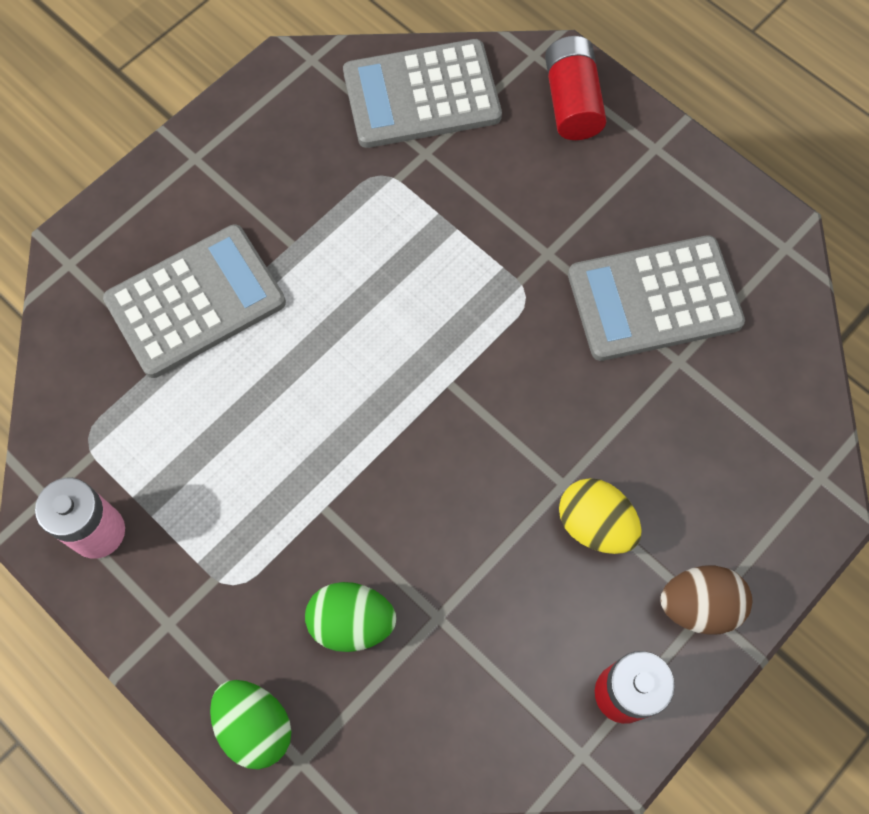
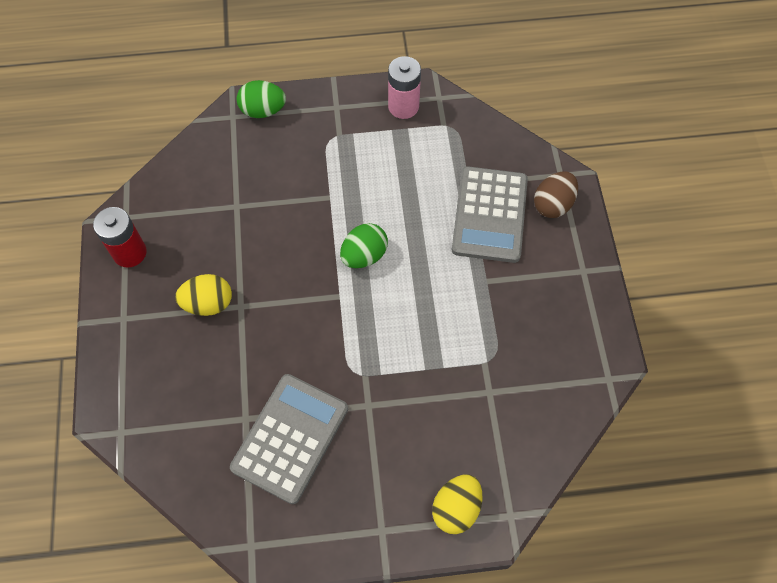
camera: 130 degrees right, 5 degrees down
(352, 622) = (268, 172): green egg -> green egg (364, 255)
(421, 95) = (532, 421): grey calculator -> none
(572, 102) = (456, 508): red battery -> yellow egg
(699, 605) = (128, 316): brown egg -> brown egg (553, 204)

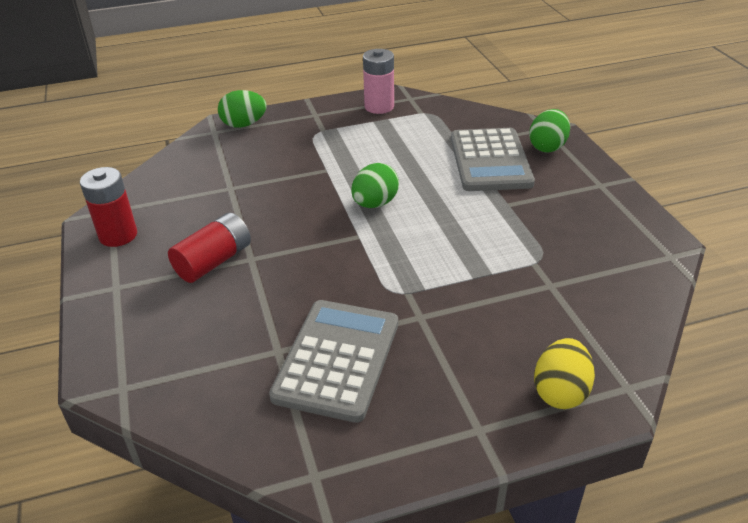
camera: 10 degrees left, 25 degrees down
(208, 303) = (214, 261): yellow egg -> red battery
(553, 204) = (547, 147): brown egg -> green egg

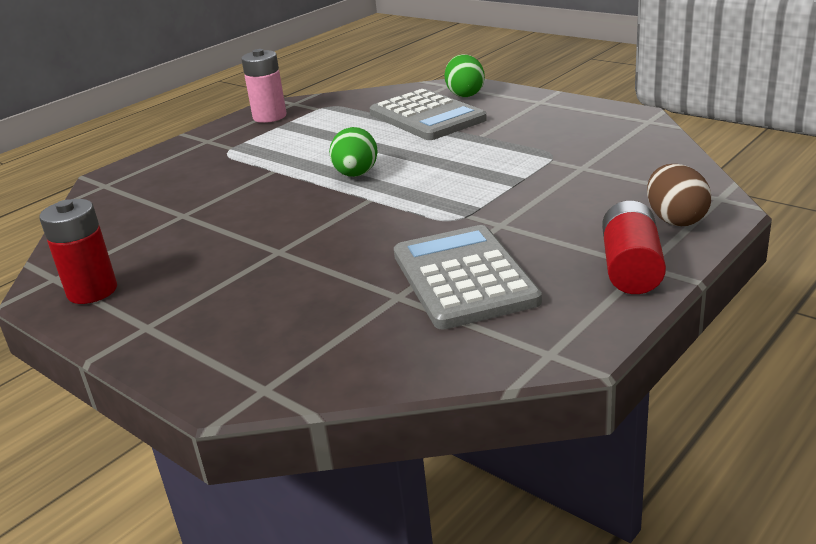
camera: 30 degrees left, 10 degrees down
(214, 261) = (239, 267): red battery -> red battery (631, 268)
(244, 124) = (134, 170): green egg -> none
(560, 391) = (675, 219): yellow egg -> brown egg

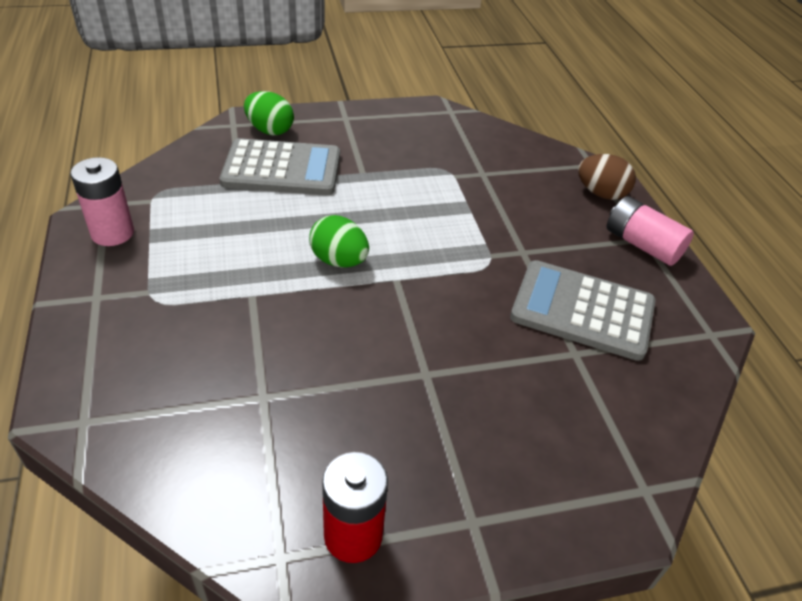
camera: 60 degrees left, 15 degrees up
(631, 268) = (642, 244): red battery -> pink battery

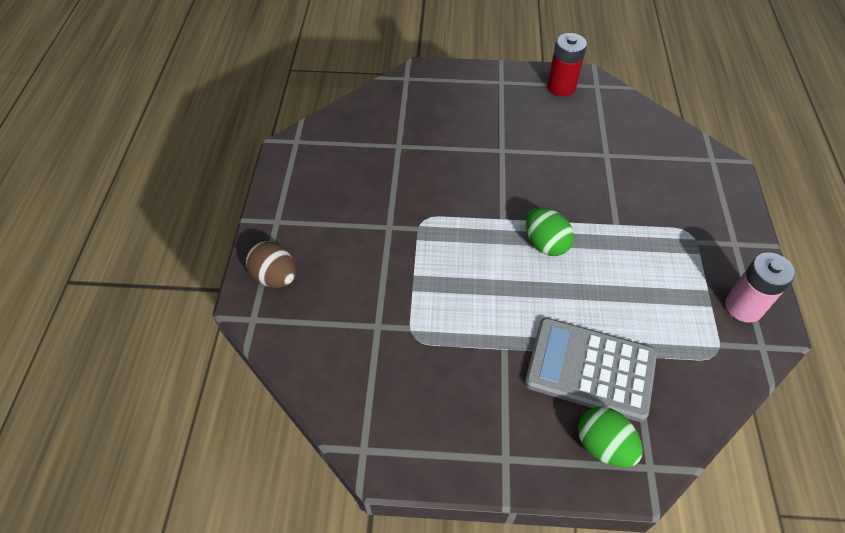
camera: 160 degrees left, 10 degrees up
(582, 310) = (374, 171): grey calculator -> none
(642, 244) = (284, 216): pink battery -> none

